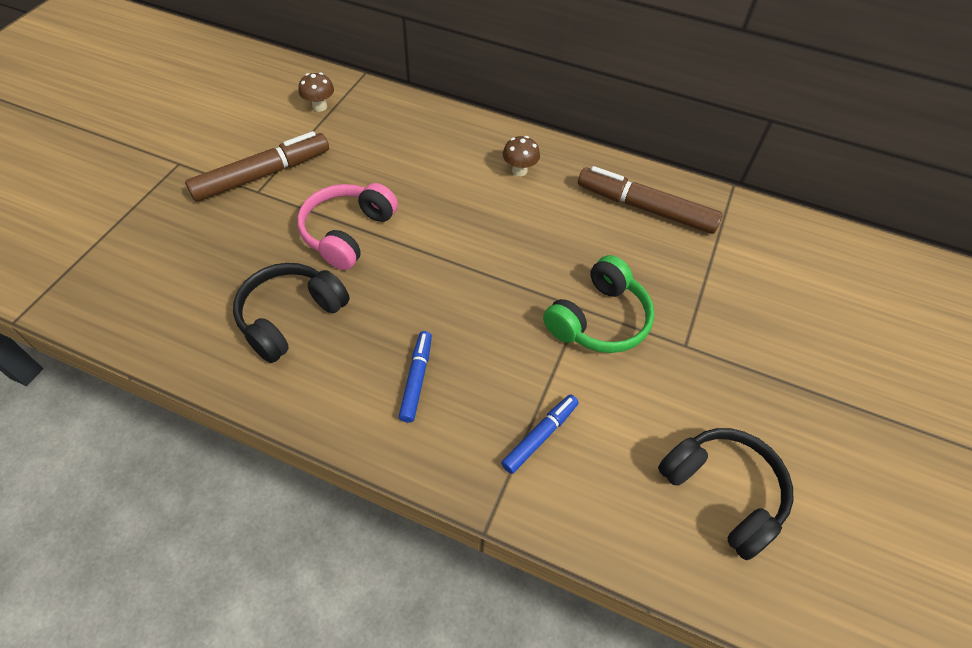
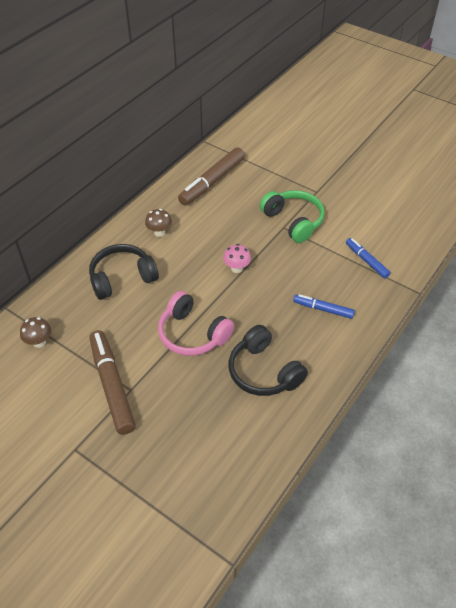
camera: 75 degrees left, 5 degrees down
(475, 261) = (236, 268): none -> pink mushroom
(723, 492) = (402, 201): black headphones -> black headphones (122, 278)

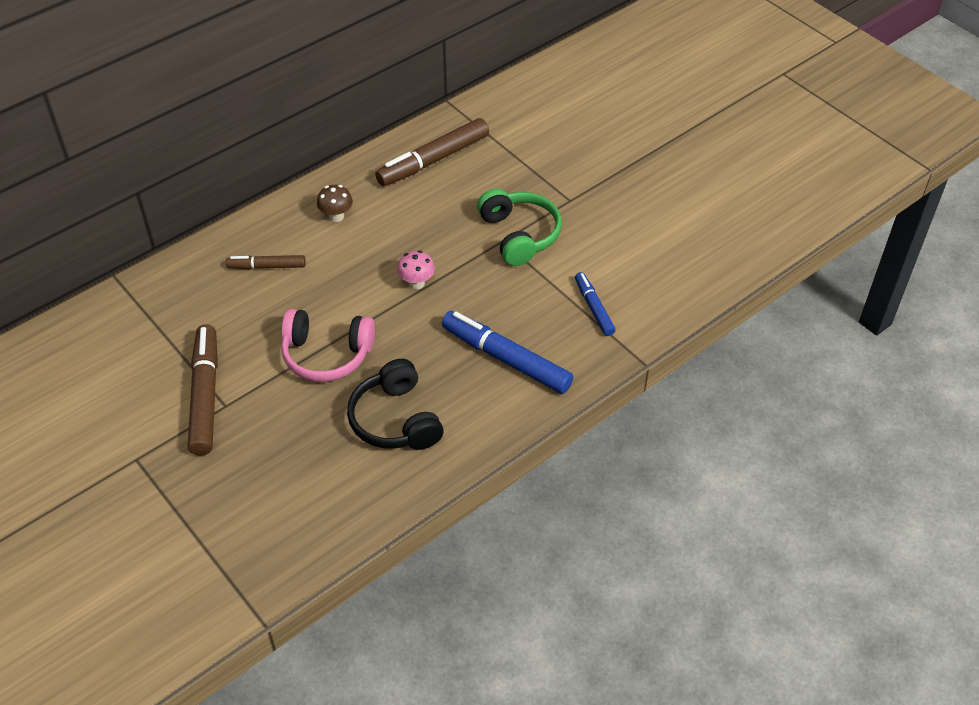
camera: 15 degrees right, 0 degrees up
(39, 342) = (138, 325): brown mushroom -> none
(122, 278) = (266, 266): black headphones -> brown marker
(193, 334) = (327, 354): pink headphones -> pink headphones turned 45 degrees counterclockwise
(323, 309) = (506, 359): blue marker -> blue marker, size x1.77

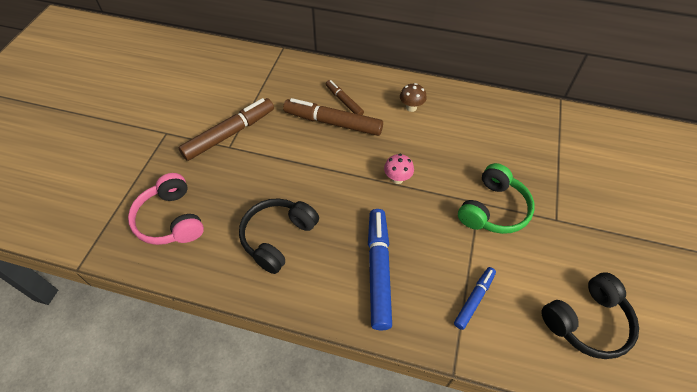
camera: 55 degrees right, 5 degrees up
(327, 354) = (302, 169): pink headphones -> pink headphones (171, 219)
(433, 160) = (505, 124): brown marker -> brown marker (333, 123)
(674, 249) = (586, 321): none -> black headphones

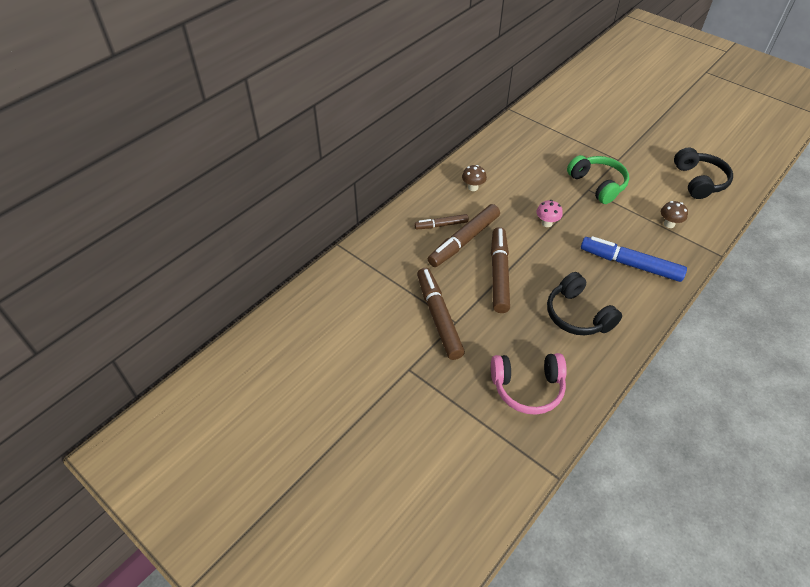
camera: 65 degrees left, 5 degrees down
(303, 160) = (499, 274): none -> brown marker
(474, 299) = (669, 224): blue marker -> brown mushroom

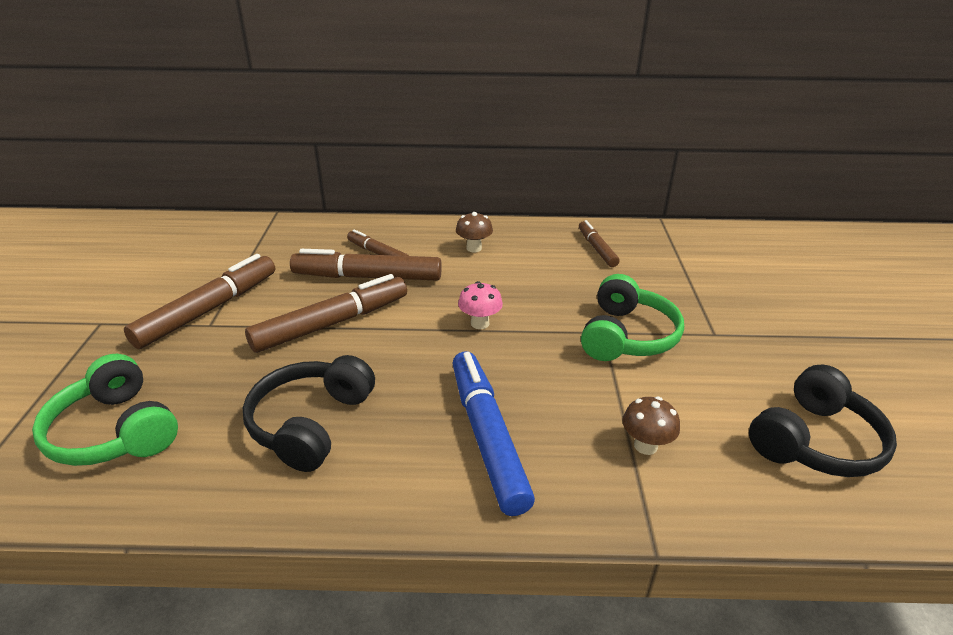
camera: 50 degrees right, 15 degrees down
(517, 147) = (597, 249): none -> brown marker
(527, 387) = (115, 431): pink headphones -> green headphones

